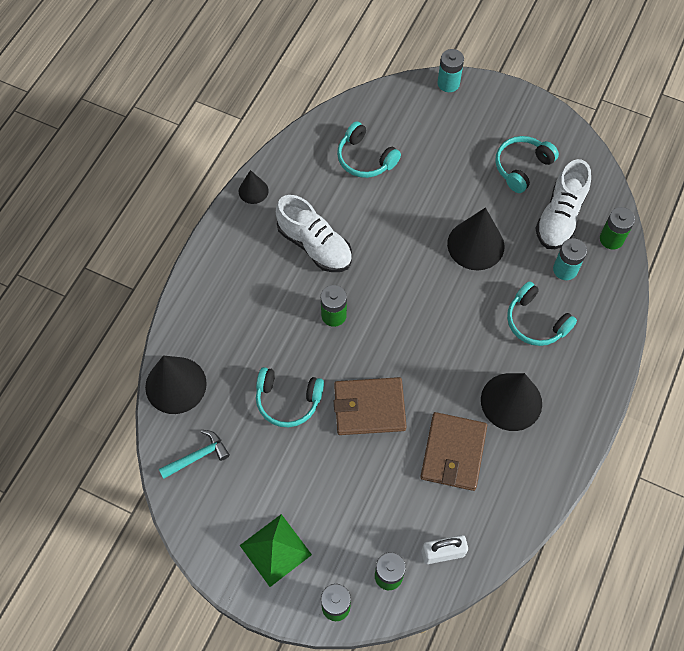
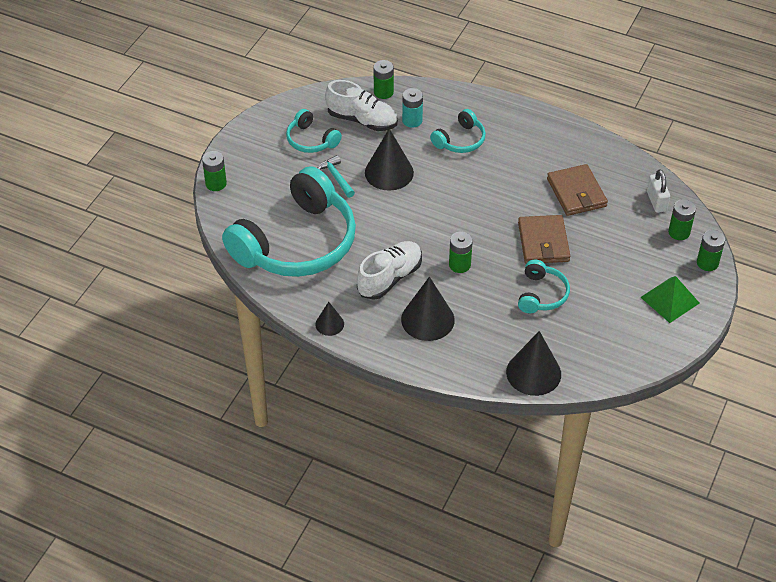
camera: 90 degrees left, 15 degrees down
(198, 456) = (598, 353): turquoise hammer -> turquoise hammer (336, 177)
(365, 158) = (297, 243): turquoise headphones -> turquoise headphones, size x2.24
(448, 83) = (216, 184): turquoise battery -> green battery
(453, 453) = (576, 193): brown wallet -> brown wallet turned 60 degrees clockwise
(511, 401) = (530, 158): black cone -> black cone (427, 319)

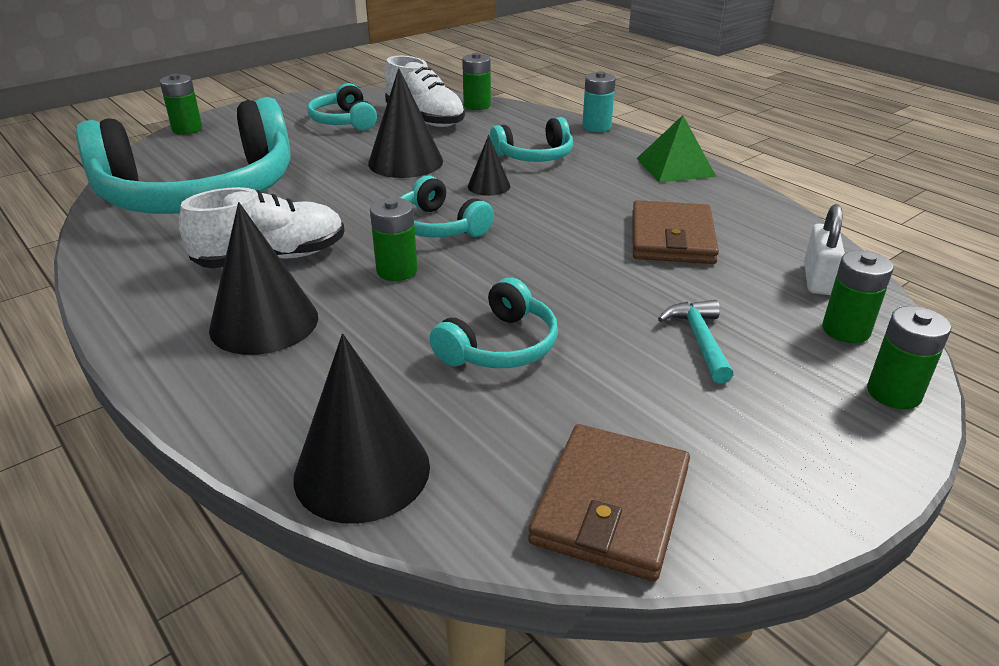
camera: 25 degrees right, 15 degrees down
(329, 324) = (112, 285): black cone -> black cone (489, 186)
(336, 177) = (332, 152): turquoise hammer -> turquoise hammer (699, 340)
(412, 120) = (487, 130): turquoise battery -> turquoise battery (596, 127)
(454, 224) = (439, 226): none -> turquoise headphones
(543, 242) = (565, 279): brown wallet -> brown wallet (611, 505)
(669, 300) = (772, 432): green pyramid -> green pyramid (675, 167)

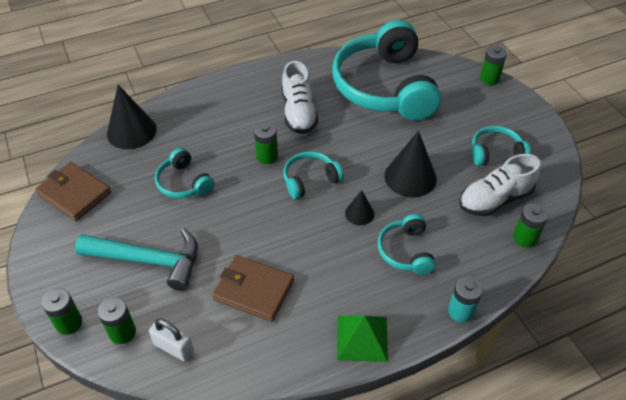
camera: 105 degrees right, 15 degrees up
(264, 322) = (240, 109): black cone -> none
(699, 340) = (149, 260): turquoise hammer -> turquoise hammer, size x1.94

